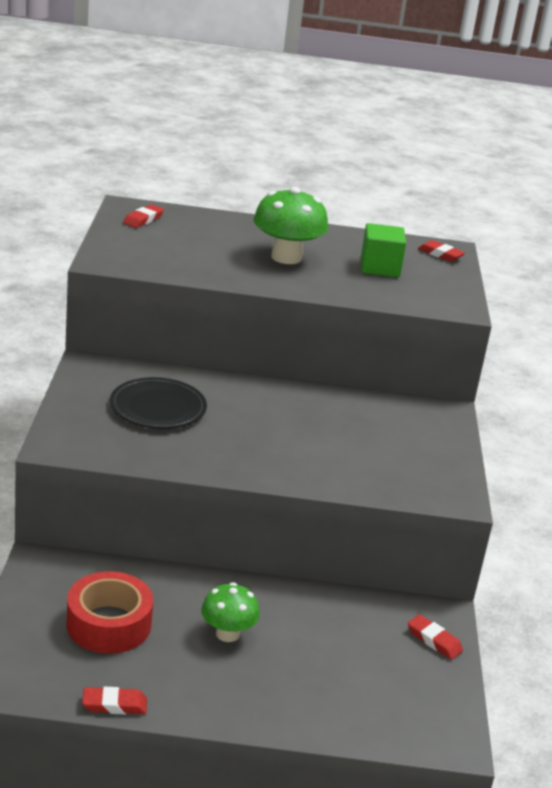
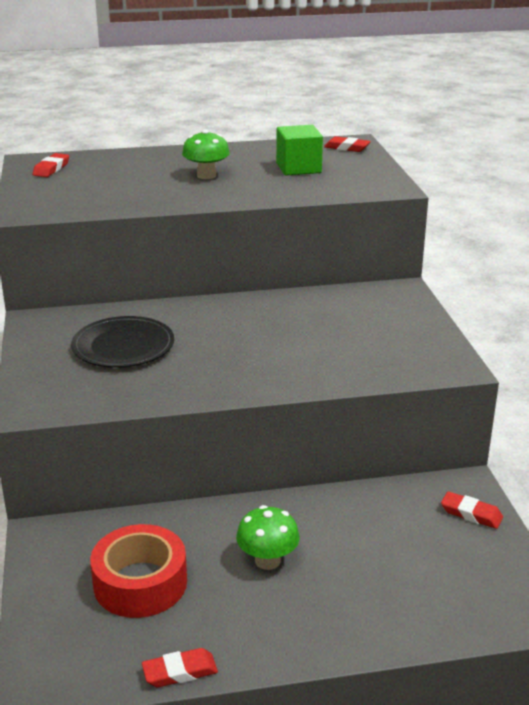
camera: 10 degrees left, 0 degrees up
(286, 257) = (206, 175): green mushroom -> green mushroom, size x0.63

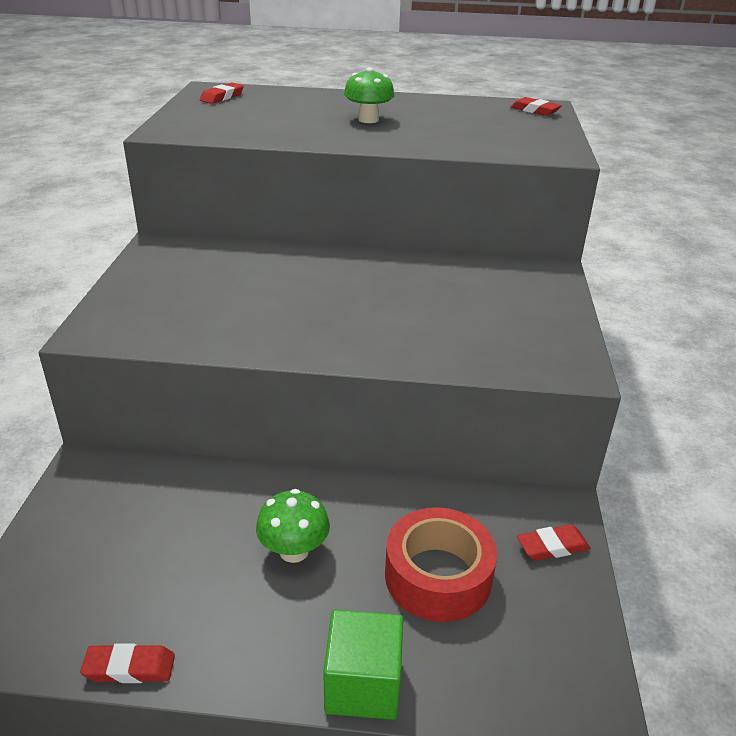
camera: 15 degrees right, 5 degrees up
(123, 346) = (223, 284): black plate -> none
(140, 583) = (148, 545): red tape -> red tape (438, 576)
(298, 168) = (470, 124): green cube -> green cube (363, 684)
(471, 514) = (552, 547): red eraser -> red eraser turned 60 degrees counterclockwise

